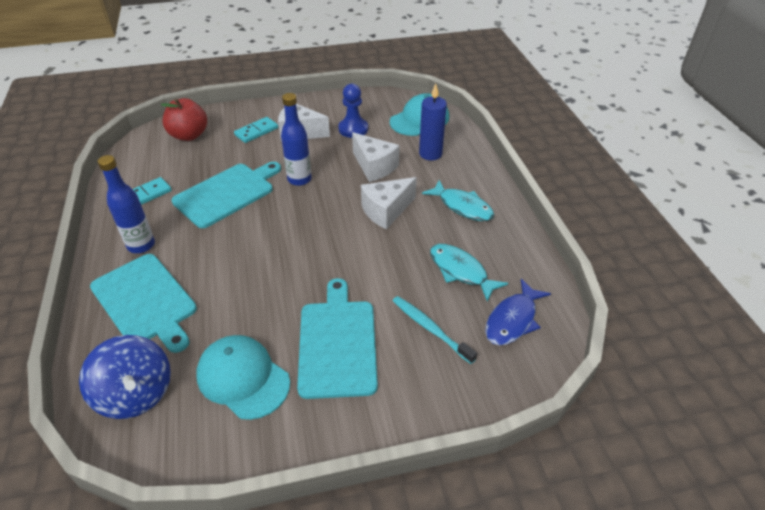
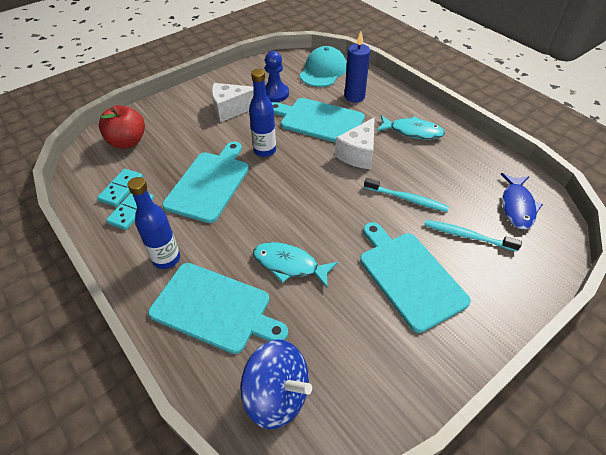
camera: 25 degrees left, 5 degrees up
(243, 378) = (358, 338): turquoise cap -> none
(256, 131) = (191, 120): turquoise domino -> turquoise domino (121, 189)
(374, 167) = (319, 120): white cheese -> turquoise cutting board
(398, 270) = (406, 199): none -> turquoise toothbrush
(460, 271) = (452, 183): turquoise fish -> turquoise fish (289, 265)

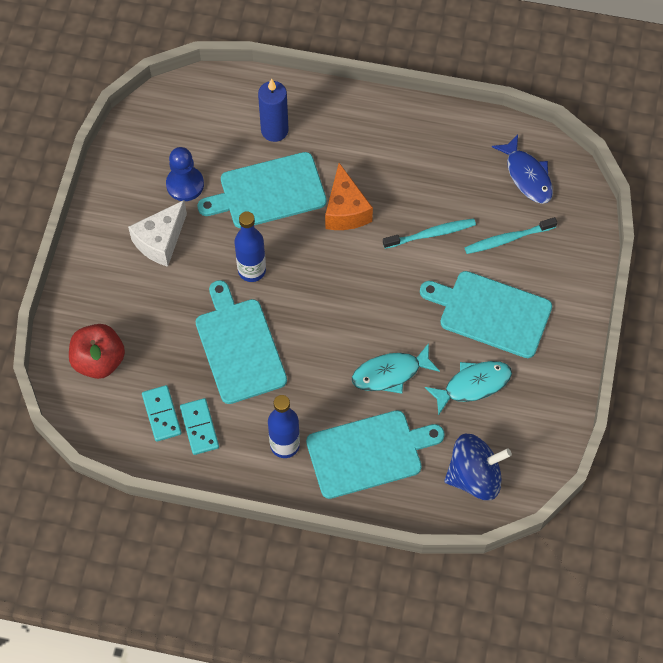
camera: 40 degrees left, 15 degrees up
(323, 71) = (204, 111): turquoise cap -> none
(358, 154) = (345, 210): white cheese -> orange cheese
(412, 132) = (373, 143): turquoise fish -> turquoise fish (473, 385)

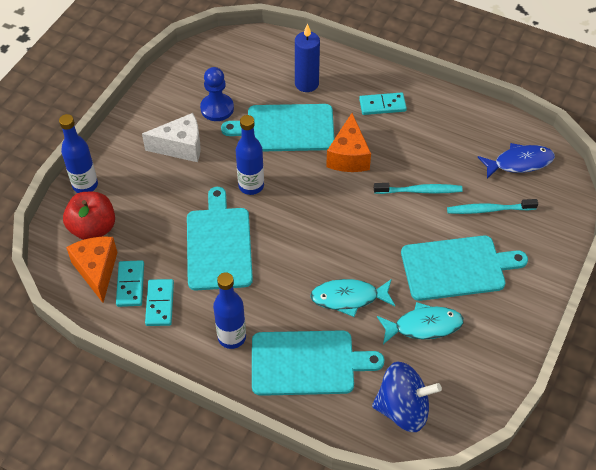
camera: 15 degrees right, 10 degrees down
(72, 312) = (85, 185): none -> blue bottle
(120, 407) = (96, 271): none -> orange cheese
(160, 241) = (181, 147): white cheese -> white cheese turned 150 degrees counterclockwise
(365, 139) = (382, 105): none -> turquoise domino
(491, 313) = (457, 267): turquoise cutting board -> turquoise cutting board turned 135 degrees clockwise
(527, 176) = (519, 163): blue fish -> blue fish turned 90 degrees counterclockwise

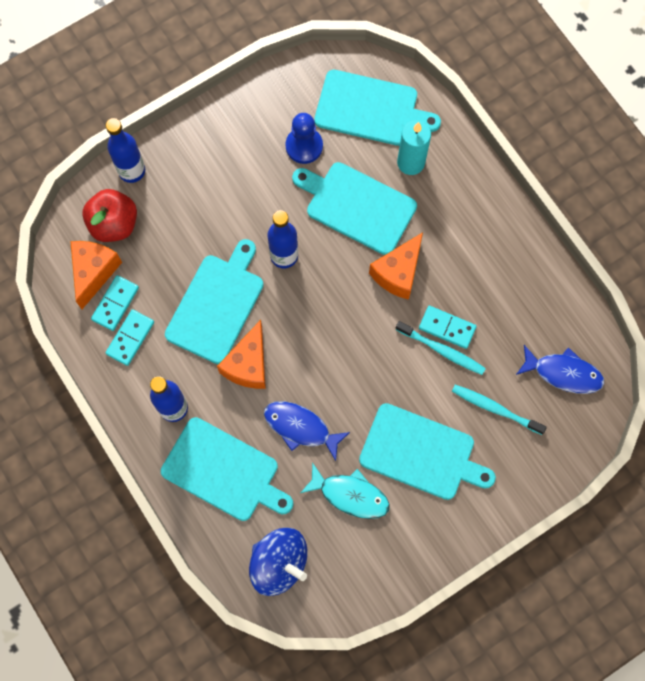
camera: 30 degrees right, 20 degrees up
(181, 147) = (243, 174): white cheese -> none
(252, 64) = (370, 109): none -> turquoise cutting board
(274, 274) = (248, 364): none -> orange cheese
(306, 84) = (411, 162): blue candle -> turquoise candle
(348, 298) = (300, 427): turquoise fish -> blue fish
(382, 105) = (470, 230): turquoise domino -> turquoise domino (447, 327)

